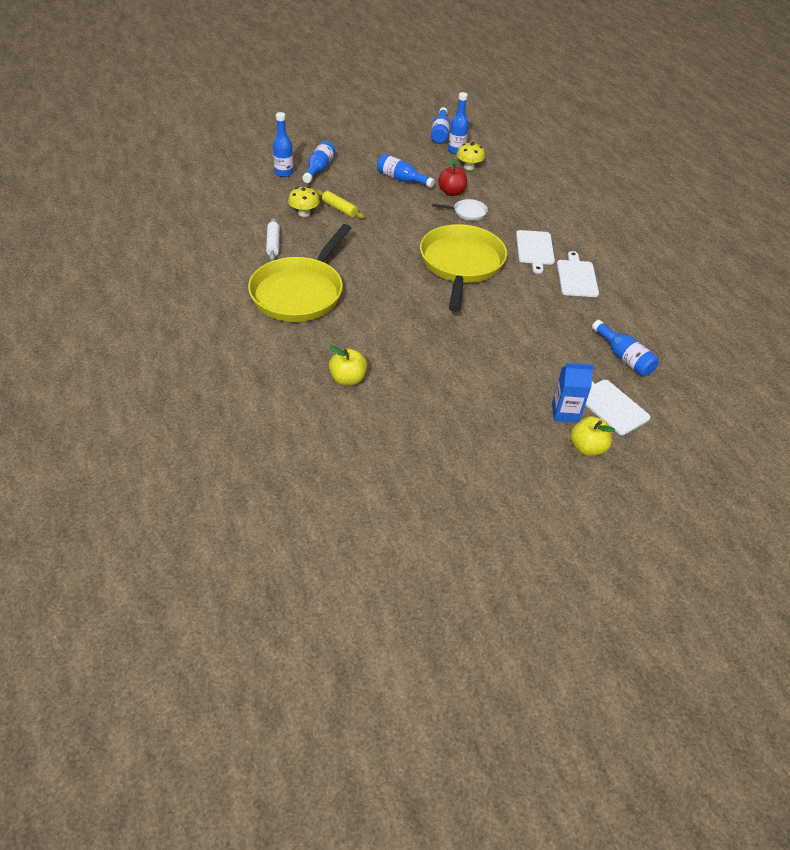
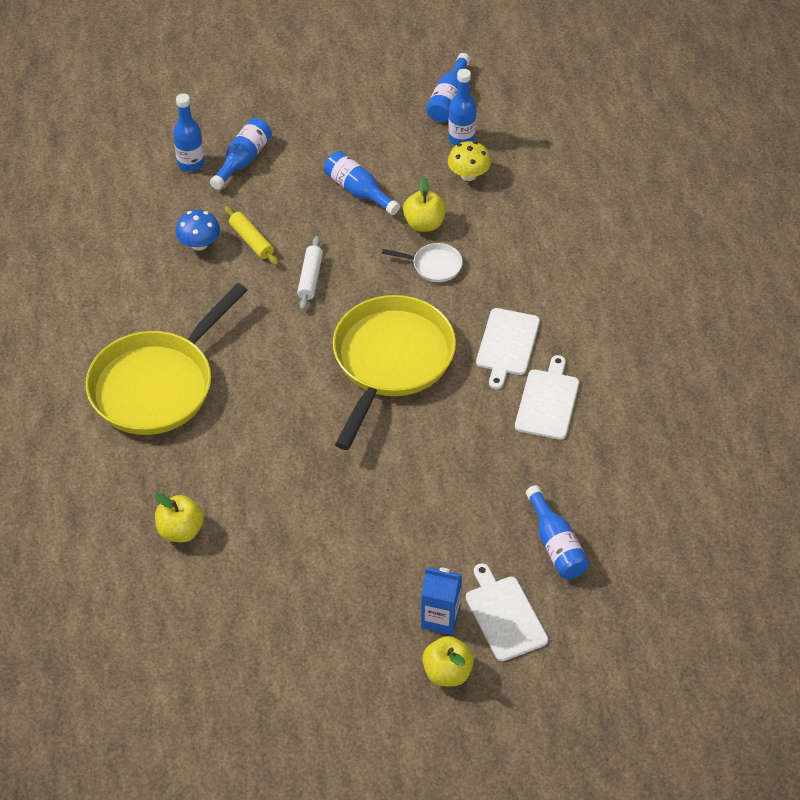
camera: 15 degrees right, 5 degrees up
(273, 244) = (142, 296): white rolling pin -> white rolling pin (310, 278)
(304, 213) = (199, 244): yellow mushroom -> blue mushroom
(451, 192) = (424, 224): red apple -> yellow apple

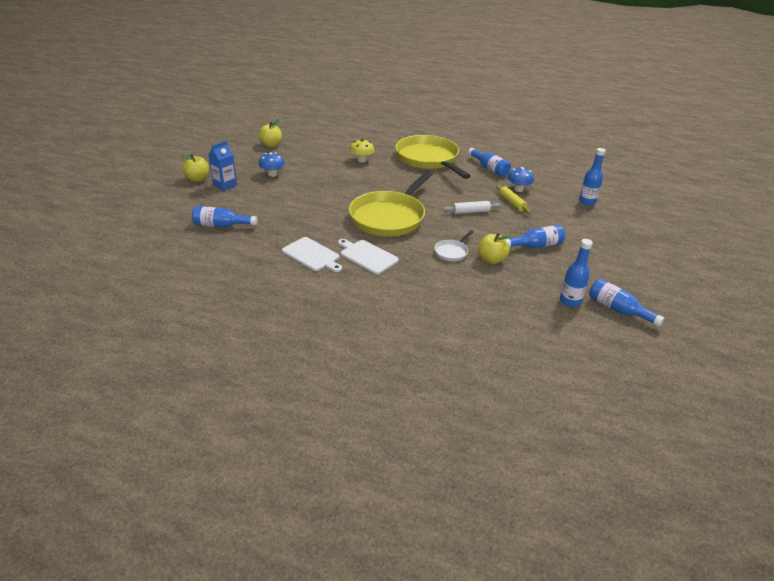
camera: 115 degrees right, 15 degrees down
(181, 531) = (341, 146): yellow apple -> yellow apple (271, 145)
(243, 160) = (583, 217): blue bottle -> blue bottle (489, 168)
(251, 241) = (512, 203): yellow rolling pin -> yellow rolling pin turned 75 degrees clockwise
(310, 278) = (470, 211): white rolling pin -> white rolling pin turned 45 degrees counterclockwise
(357, 574) = (272, 174): none -> blue mushroom
(390, 361) = (389, 217): yellow pan -> yellow pan turned 75 degrees clockwise
(468, 175) = (529, 291): yellow mushroom -> yellow mushroom (361, 160)
(504, 615) = (204, 200): white cutting board -> none

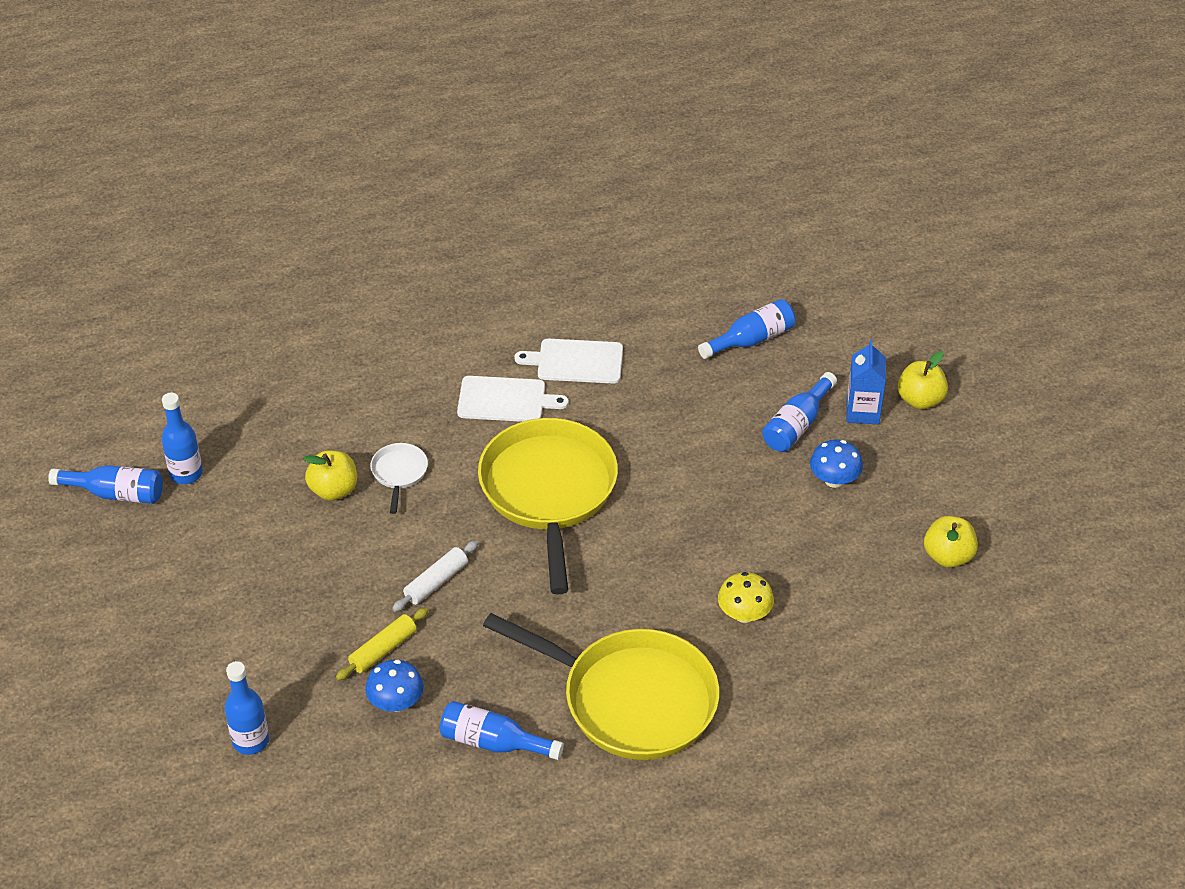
camera: 145 degrees right, 10 degrees up
(512, 203) = (383, 650): yellow rolling pin -> yellow rolling pin turned 75 degrees counterclockwise
(535, 246) = (285, 558): blue bottle -> blue bottle (797, 425)

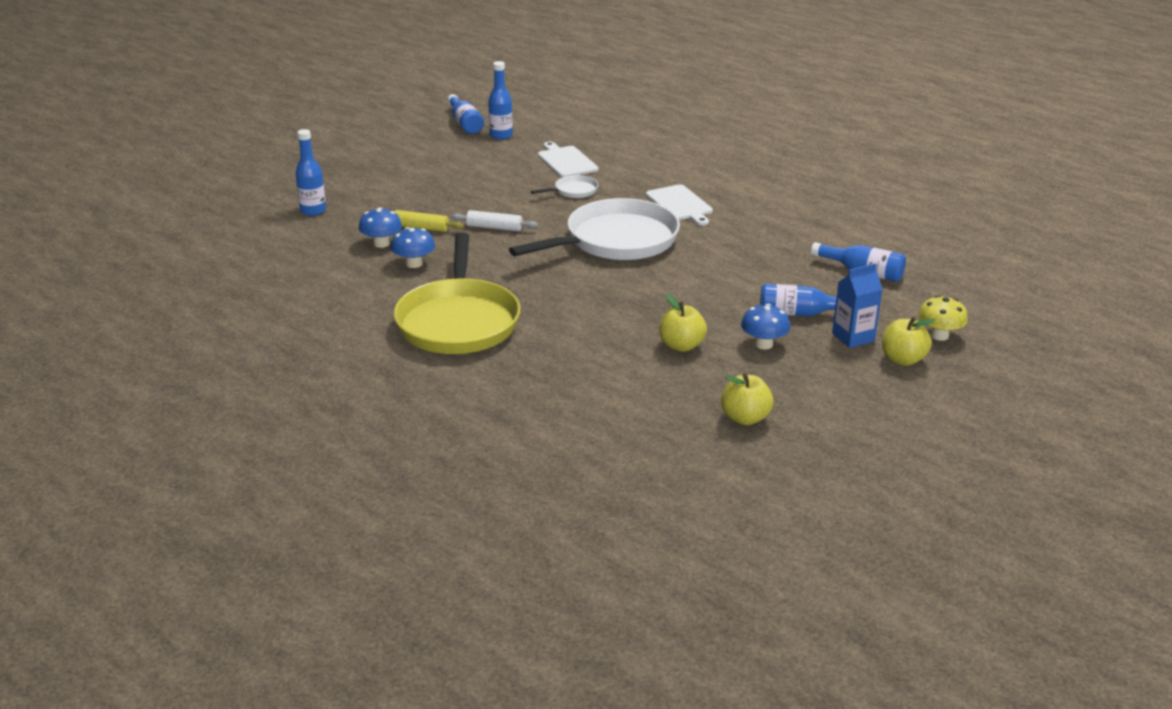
camera: 60 degrees right, 15 degrees down
(333, 490) = (536, 177): yellow apple -> yellow apple (681, 345)
(470, 690) = (414, 264): none -> blue mushroom
(493, 742) = (376, 284): blue bottle -> none
(549, 492) = (615, 241): yellow pan -> white pan
(576, 361) = (748, 217): white cutting board -> white cutting board (566, 161)
(744, 614) = (583, 343): yellow mushroom -> yellow mushroom (939, 335)

